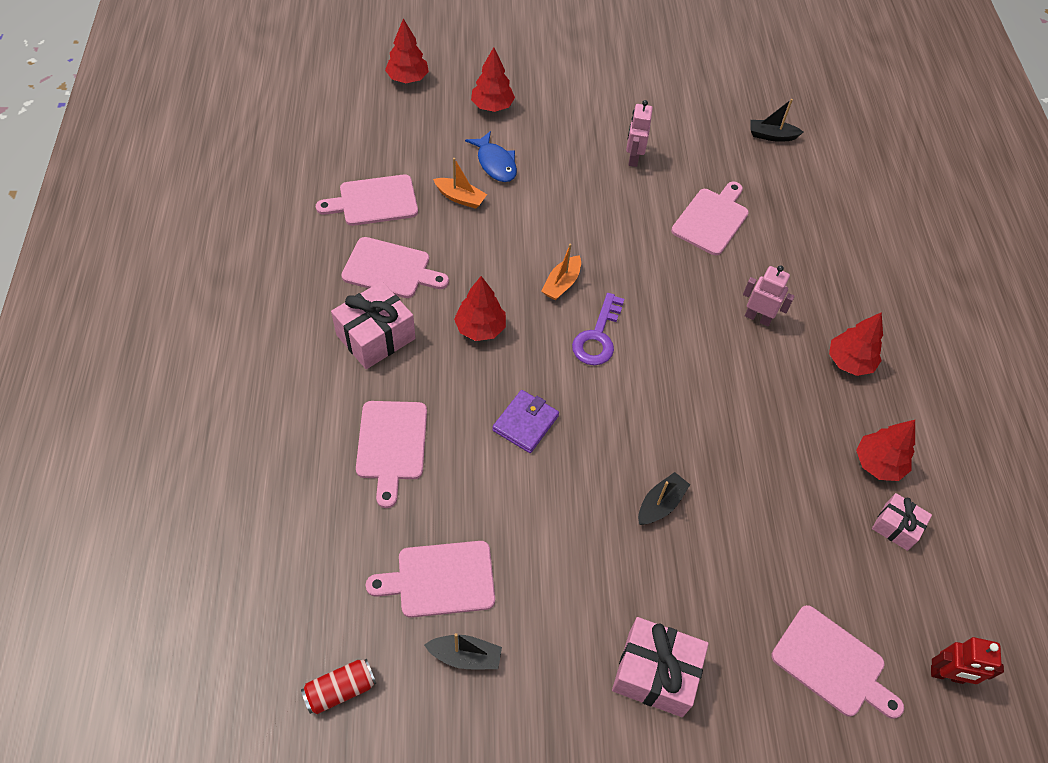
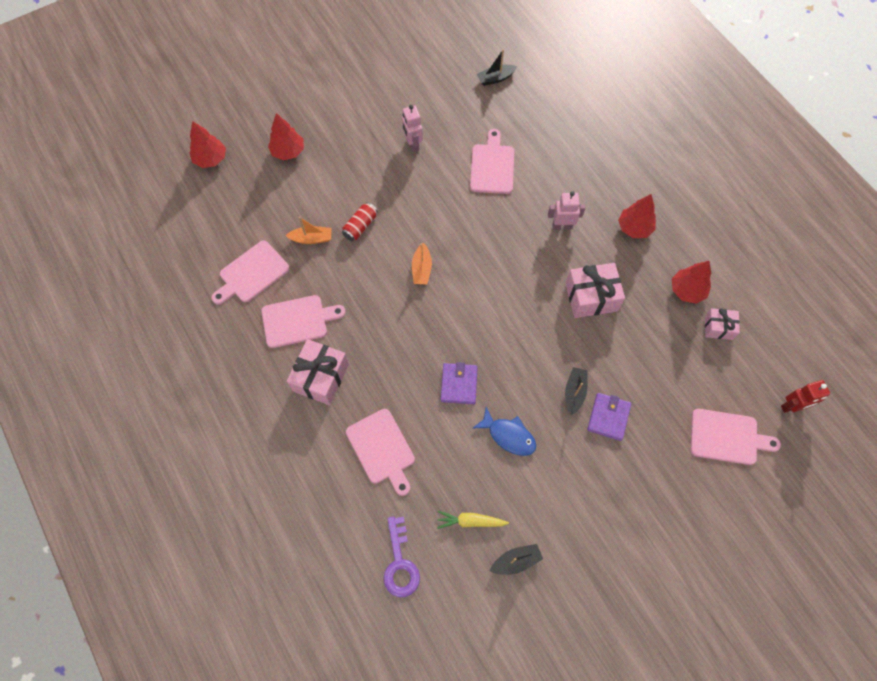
camera: 25 degrees left, 10 degrees up
(340, 690) = (454, 628): red can -> red can (360, 226)
(440, 579) = (470, 521): pink cutting board -> yellow carrot
(480, 328) = (387, 332): red tree -> none
(495, 163) = (319, 198): blue fish -> blue fish (508, 435)
(597, 336) = (468, 296): purple key -> purple key (400, 563)
(655, 673) = (632, 503): pink gift -> pink gift (591, 297)
(686, 555) = (608, 417): none -> purple wallet

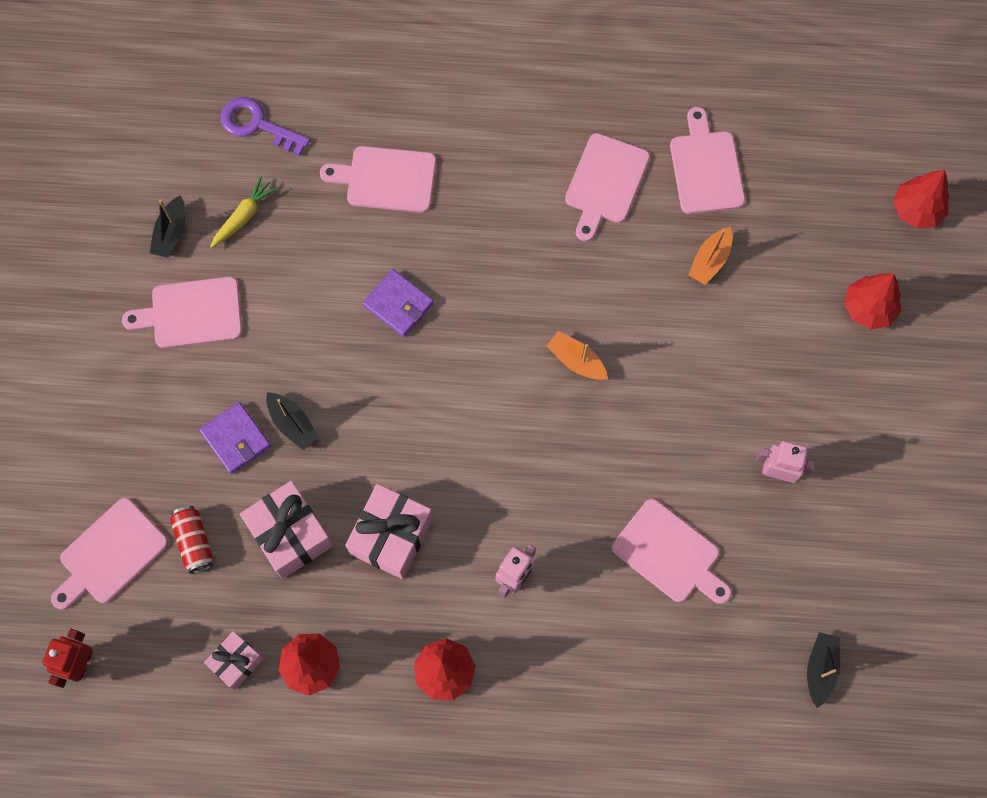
camera: 125 degrees right, 5 degrees up
(321, 377) = (515, 167): pink gift -> pink gift (290, 534)
(360, 226) = (689, 327): red can -> red can (194, 542)
(508, 435) = (300, 316): blue fish -> none
(557, 504) = (192, 313): none -> pink cutting board

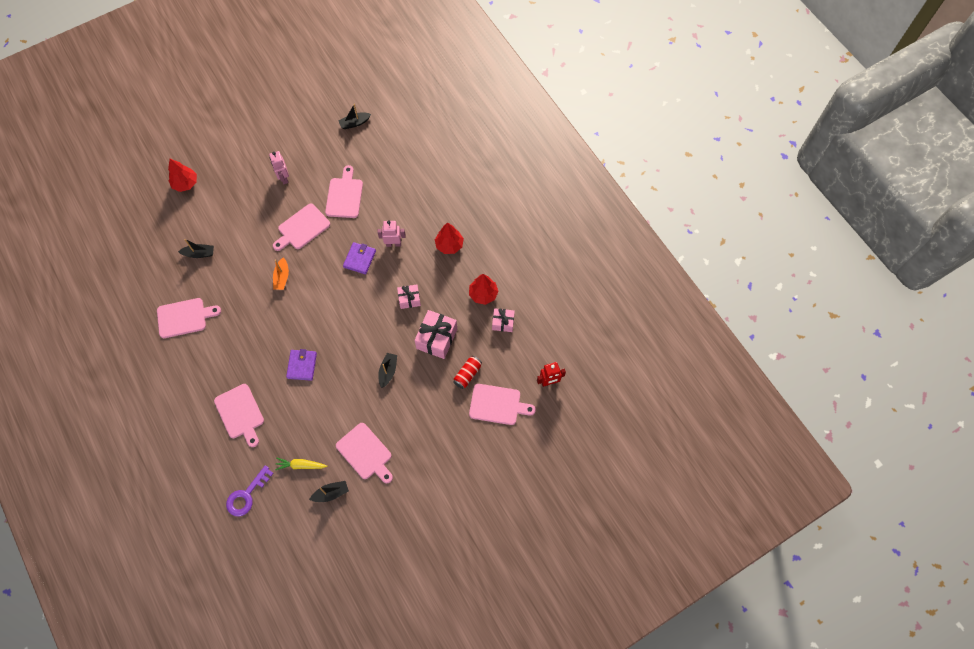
camera: 125 degrees left, 5 degrees down
(236, 439) = (411, 390): purple wallet -> purple wallet (359, 259)
(257, 125) = (246, 495): purple key -> purple key turned 45 degrees clockwise
(391, 536) = (409, 299): pink gift -> pink gift, size x0.59
(706, 168) = (151, 281): pink cutting board -> pink cutting board (302, 228)
(710, 260) = (199, 254): orange boat -> black boat
(916, 210) = (124, 190): red tree -> none

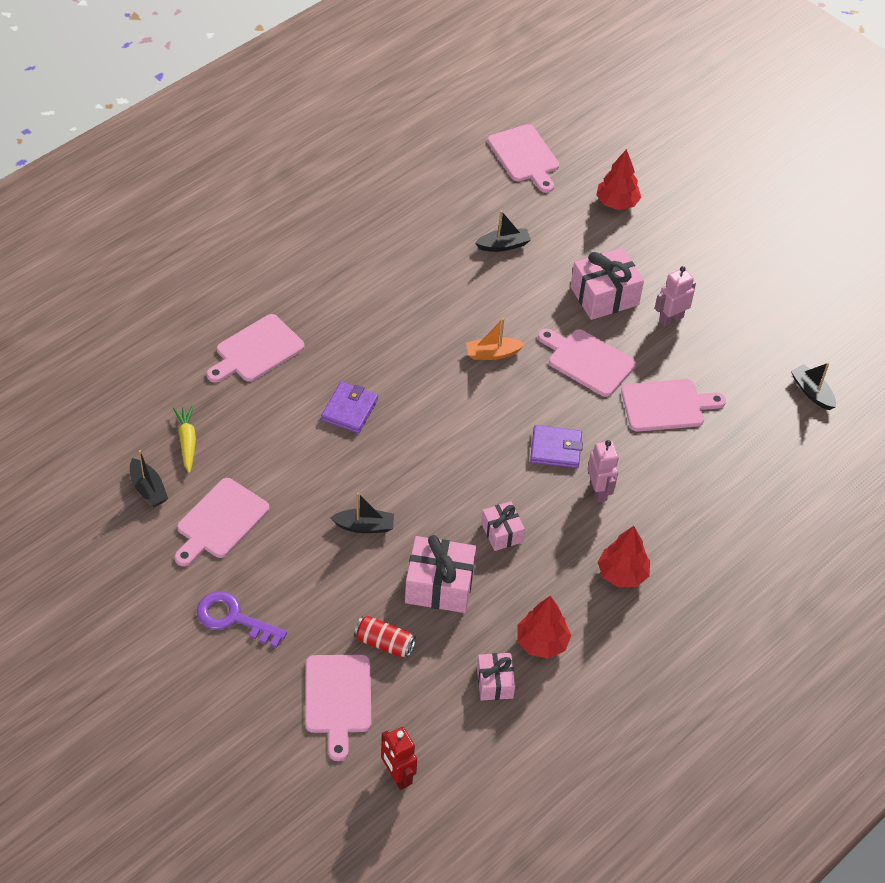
camera: 75 degrees right, 15 degrees down
(184, 317) = (394, 252): pink cutting board -> pink cutting board (524, 156)
(199, 254) = (503, 245): black boat -> black boat turned 90 degrees counterclockwise
(246, 495) = (132, 385): purple key -> purple key (233, 618)
(256, 208) = (604, 296): none -> pink gift
(302, 365) = (349, 410): purple wallet -> purple wallet turned 60 degrees counterclockwise

